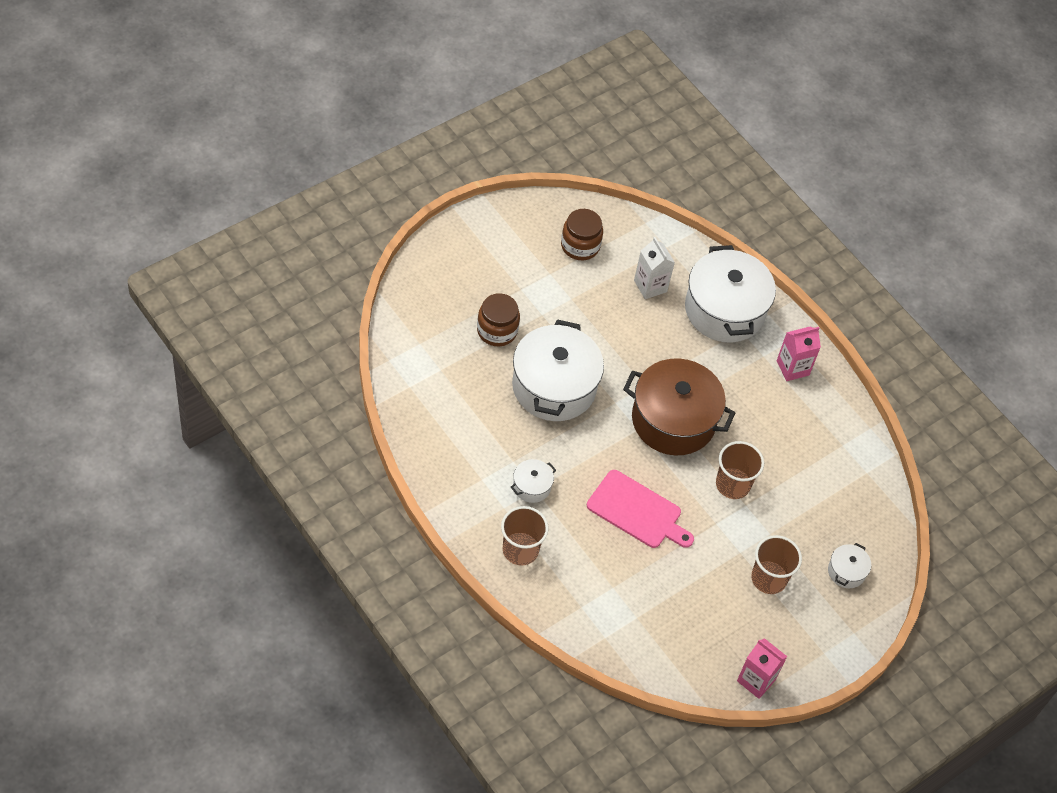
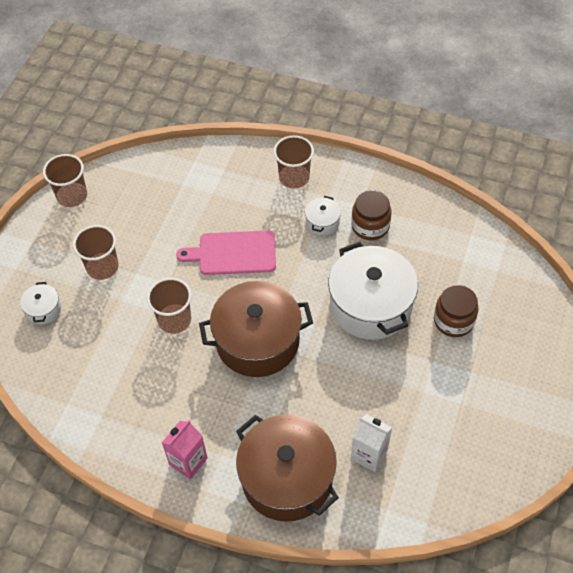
camera: 155 degrees right, 0 degrees up
(580, 246) = (461, 451): brown jar -> brown jar (370, 226)
(724, 310) = (287, 478): white pot -> brown pot
(756, 680) = (72, 196): pink carton -> brown cup

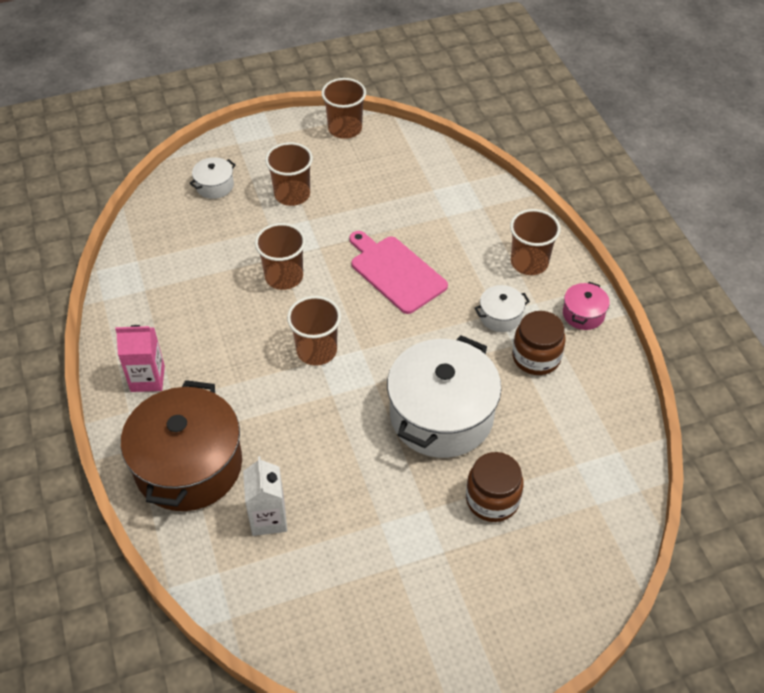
camera: 50 degrees right, 5 degrees down
(257, 341) = (316, 350): brown pot -> brown cup
(359, 180) = (583, 314): none -> pink pot

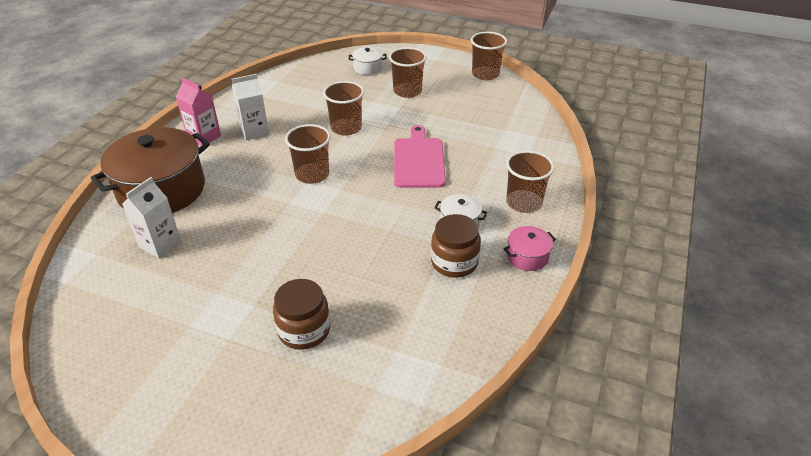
camera: 40 degrees right, 10 degrees down
(194, 338) = (254, 132): none -> white carton
(441, 415) = (340, 256): white pot -> none

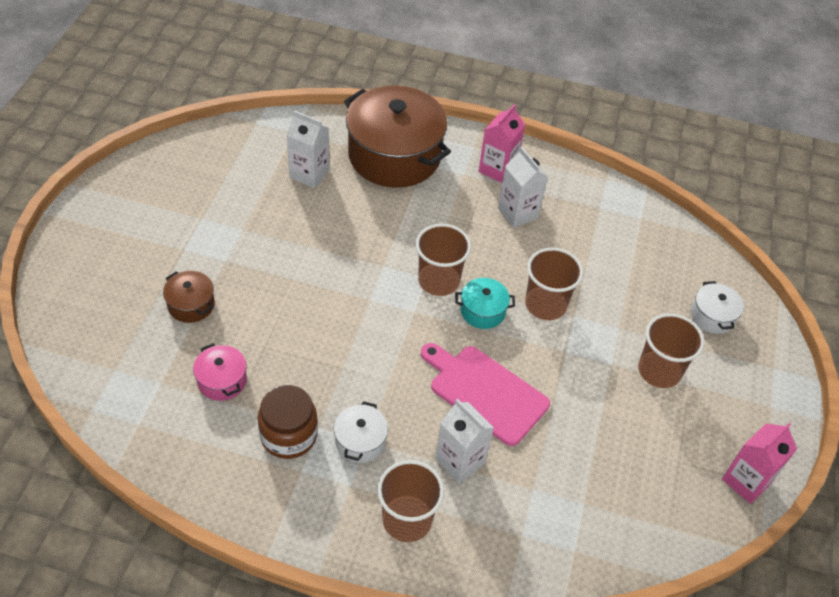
camera: 80 degrees right, 10 degrees up
(304, 330) = (191, 305): brown jar -> brown pot
(346, 156) = (482, 311): none -> turquoise pot
(419, 160) = (485, 392): pink cutting board -> pink cutting board turned 135 degrees counterclockwise
(475, 176) = (460, 461): none -> white carton
(485, 74) = (746, 481): brown cup -> pink carton
(527, 257) = (300, 517): pink pot -> pink pot (222, 380)

